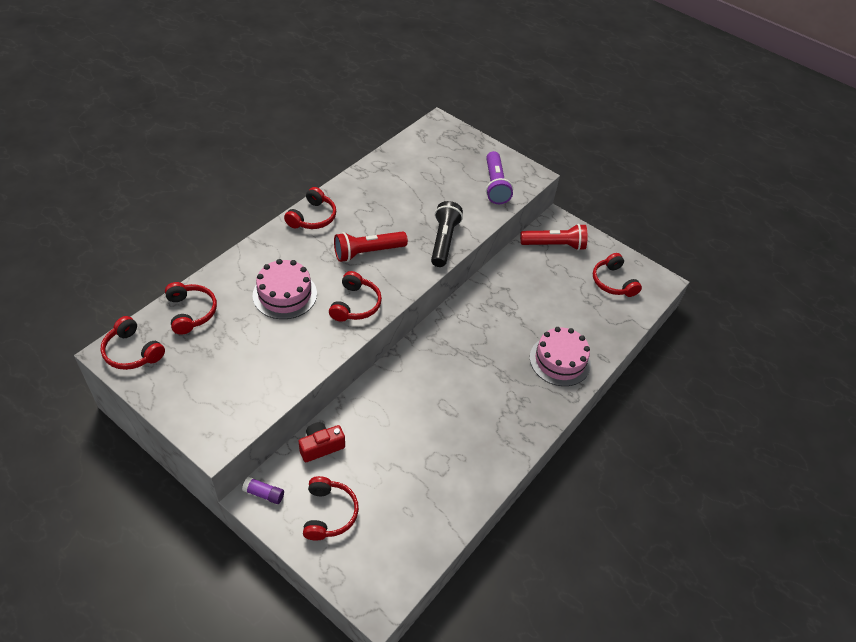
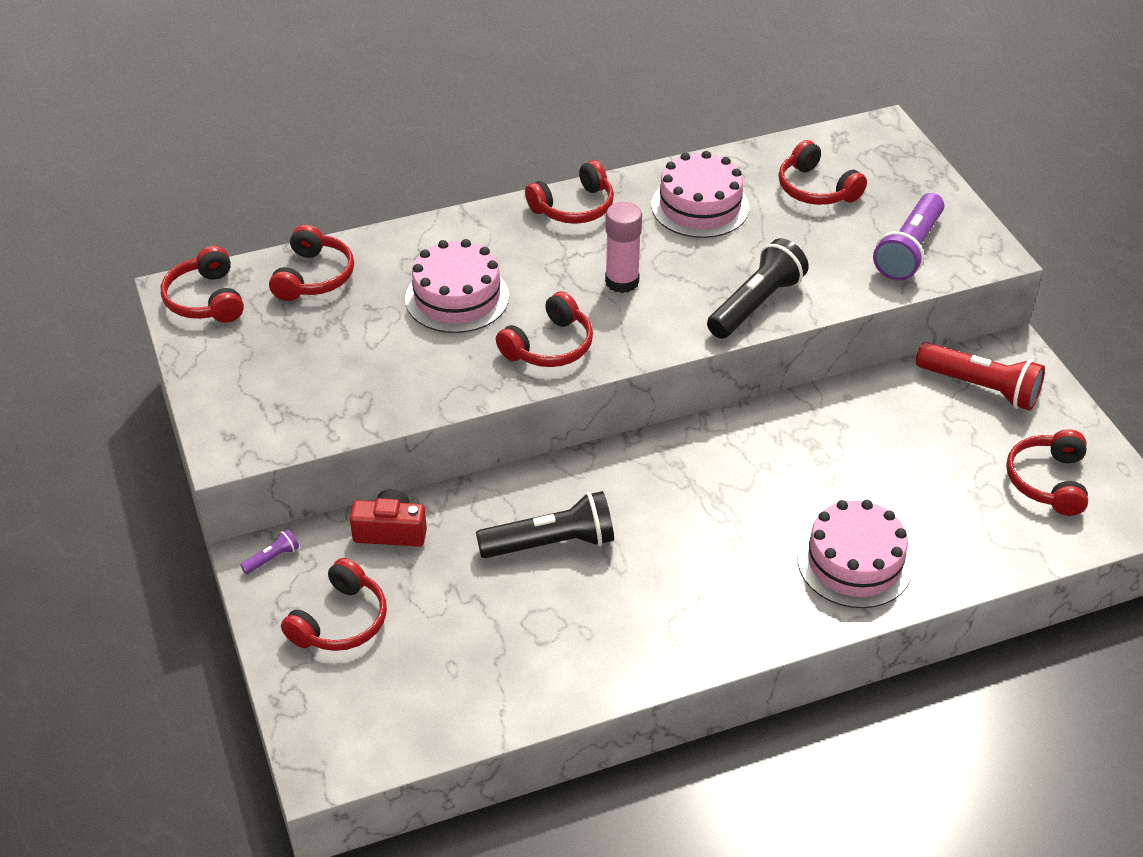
camera: 35 degrees right, 5 degrees down
(264, 494) = (272, 558): purple glue stick -> purple flashlight
(368, 252) = (622, 281): red flashlight -> pink glue stick
(378, 195) = (700, 206): none -> pink cake
(411, 415) = (551, 543): none -> black flashlight
(429, 166) = (816, 189): none -> red headphones

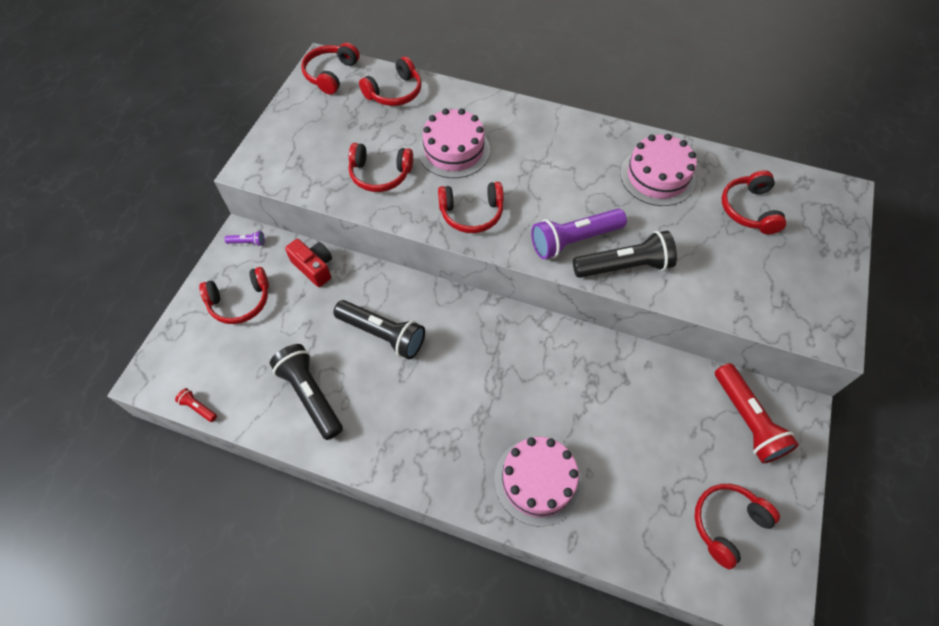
camera: 40 degrees right, 15 degrees up
(421, 751) = (198, 408): none -> red flashlight
(539, 651) = (310, 395): none -> black flashlight
(574, 207) = (578, 132): red headphones -> red headphones (380, 174)
(622, 281) = (556, 198): pink glue stick -> none
(909, 250) = (772, 294): purple flashlight -> purple flashlight (574, 240)

